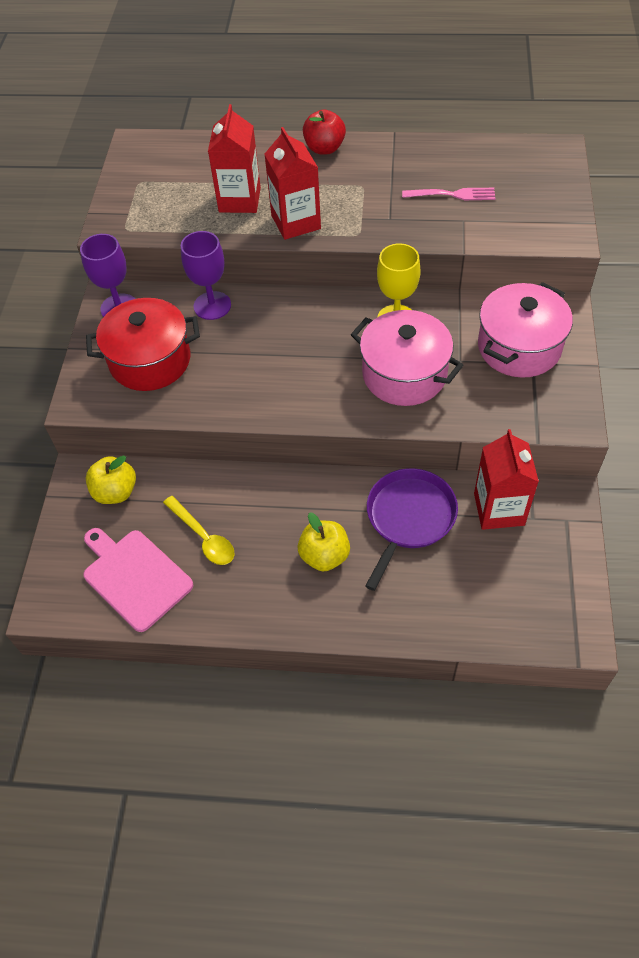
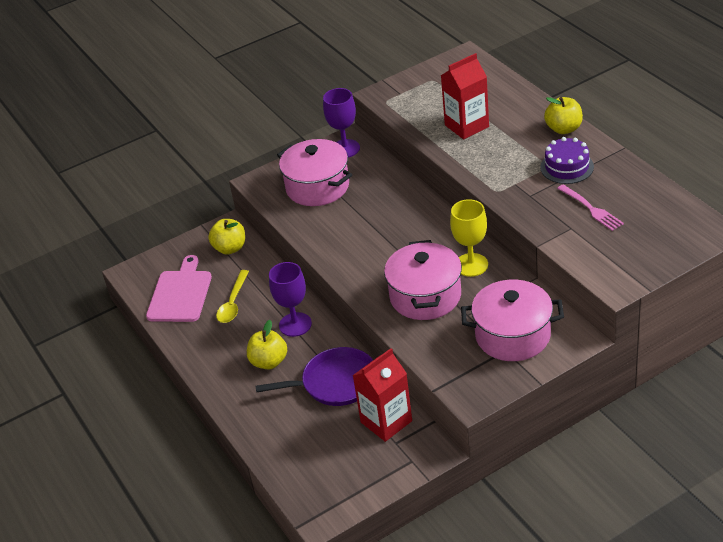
camera: 55 degrees right, 15 degrees down
(150, 360) = (317, 187): red pot -> pink pot
(212, 305) = (390, 182): purple goblet -> purple goblet (295, 324)
(296, 222) = (475, 160): red carton -> none
(324, 148) = (563, 129): red apple -> yellow apple
(379, 176) = (567, 167): none -> purple cake

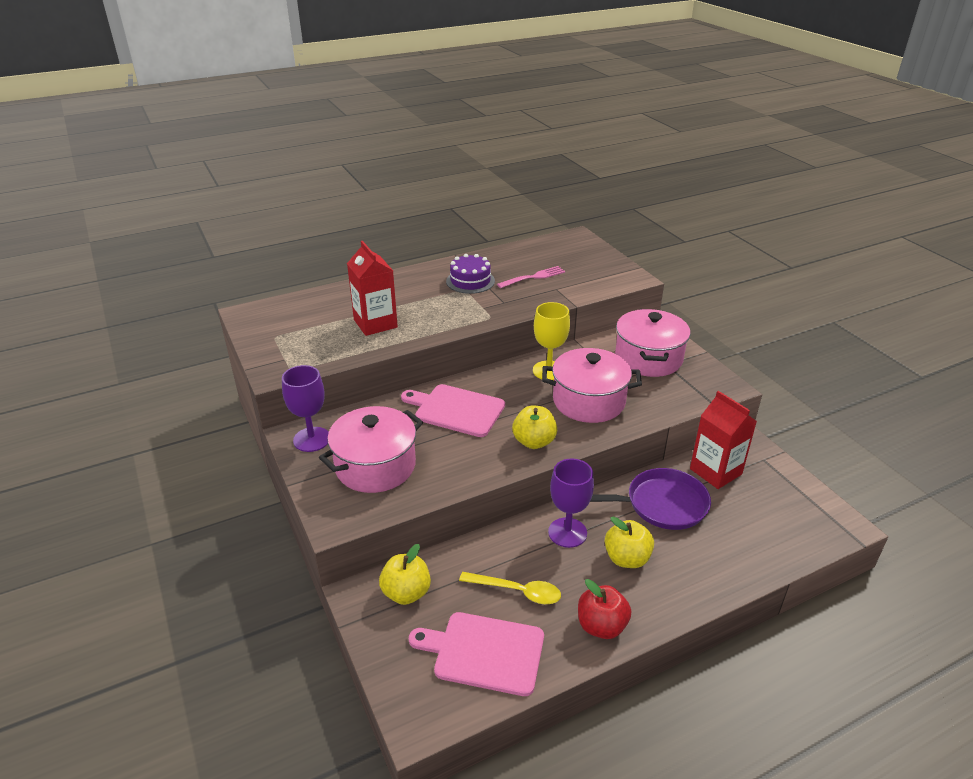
camera: 90 degrees left, 5 degrees down
(202, 351) = (601, 626): none -> red apple
(335, 382) = (662, 504): purple pan -> purple pan turned 90 degrees clockwise
(396, 216) = (456, 410): none -> pink cutting board
(563, 129) = (412, 276): yellow apple -> yellow apple (534, 442)

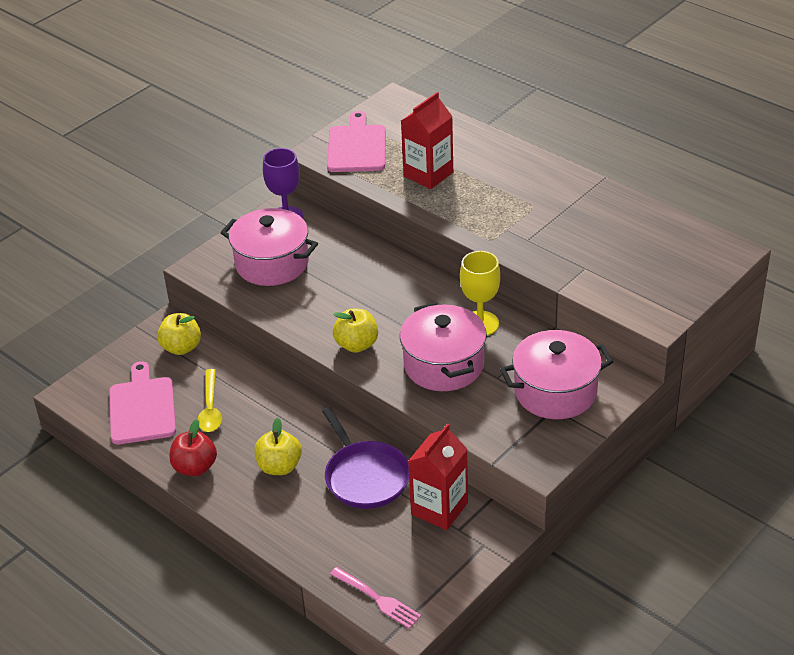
camera: 70 degrees right, 5 degrees up
(456, 410) = (376, 283): pink cutting board -> pink cutting board (357, 147)
(470, 281) = (555, 205): purple cake -> none
(533, 277) = (598, 245): pink fork -> pink fork (377, 599)
(567, 532) = (293, 421): purple goblet -> none

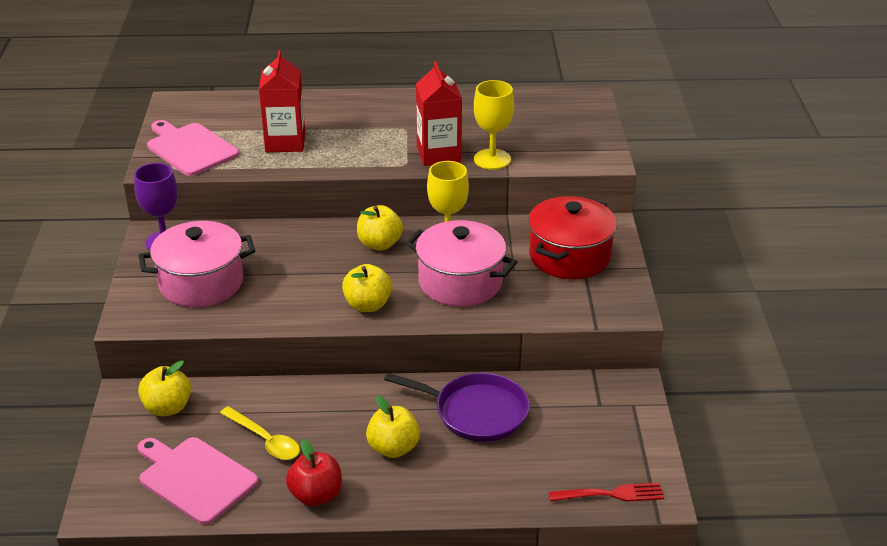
camera: 45 degrees left, 5 degrees down
(377, 599) = (610, 494): pink fork -> red fork
(426, 299) = (379, 244): none -> yellow apple
(439, 508) = (565, 399): red carton -> red carton (438, 154)
(555, 392) = (569, 256): pink pot -> red pot
(564, 270) = (492, 159): none -> yellow goblet

